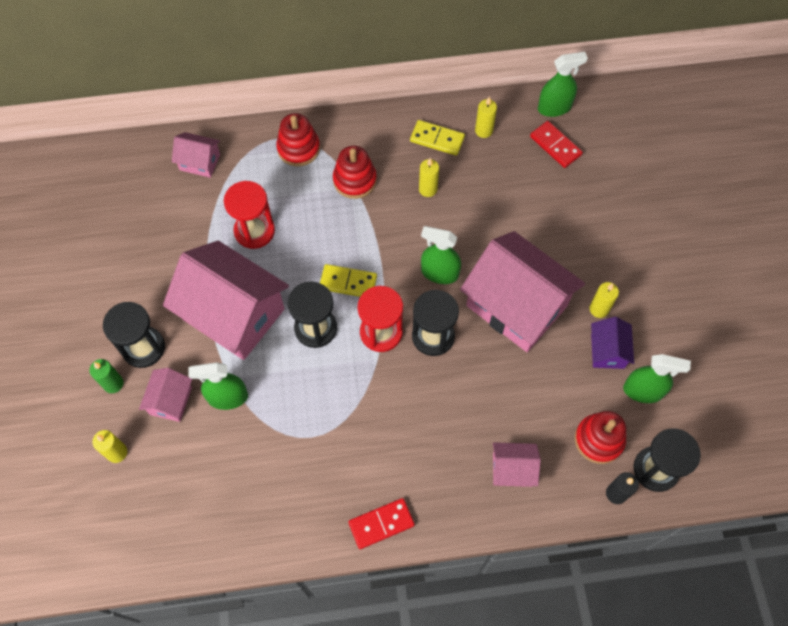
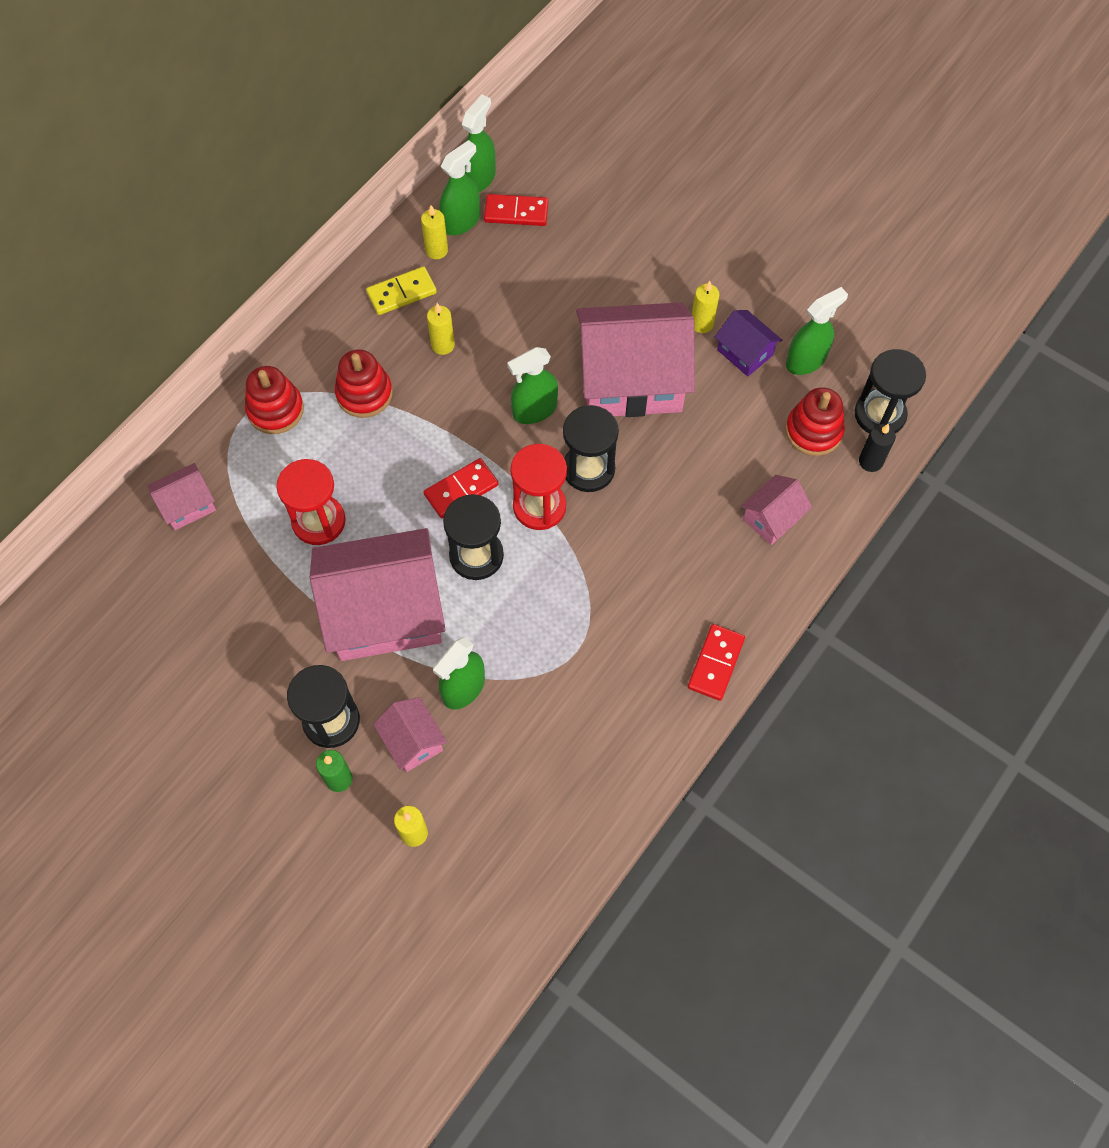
camera: 45 degrees left, 0 degrees up
(348, 282) = (461, 490): yellow domino -> red domino
(516, 125) = (461, 221): none -> green spray bottle

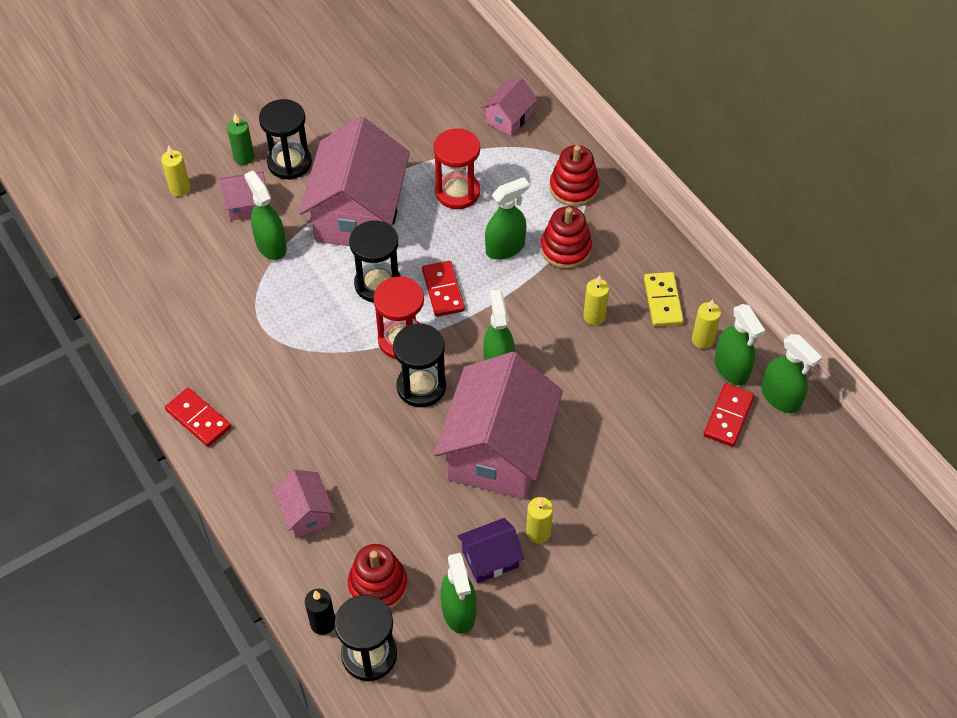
camera: 110 degrees right, 10 degrees down
(187, 505) = (508, 118): pink house -> pink house turned 45 degrees clockwise
(382, 449) = (505, 248): none -> green spray bottle

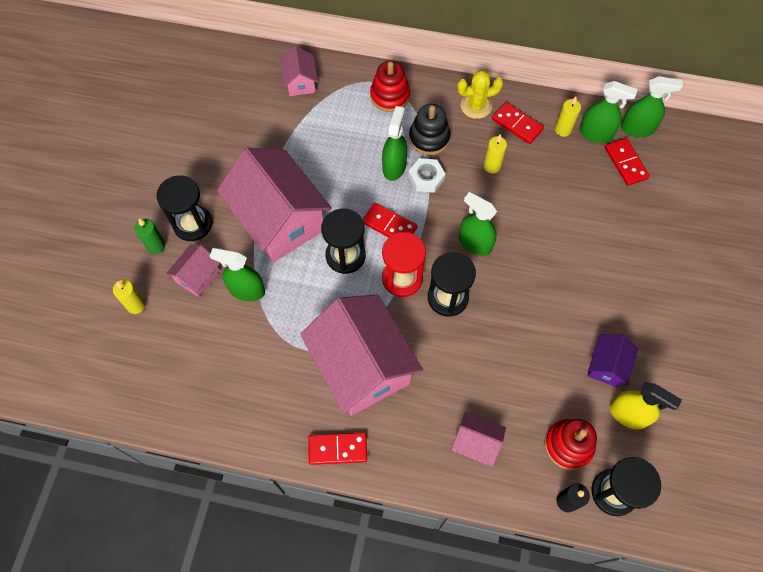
camera: 45 degrees left, 10 degrees up
(457, 192) = (324, 155): red hourglass -> none
(458, 611) = (628, 414): green spray bottle -> yellow spray bottle
(498, 450) = (535, 296): pink house -> pink house (362, 366)
(522, 279) = (426, 178): none -> white nut
(538, 533) = (613, 324): yellow candle -> none
(565, 249) = (429, 138): red stacking toy -> black stacking toy
(643, 256) = (476, 106): none -> yellow cactus
(663, 301) = (517, 124): yellow domino -> red domino

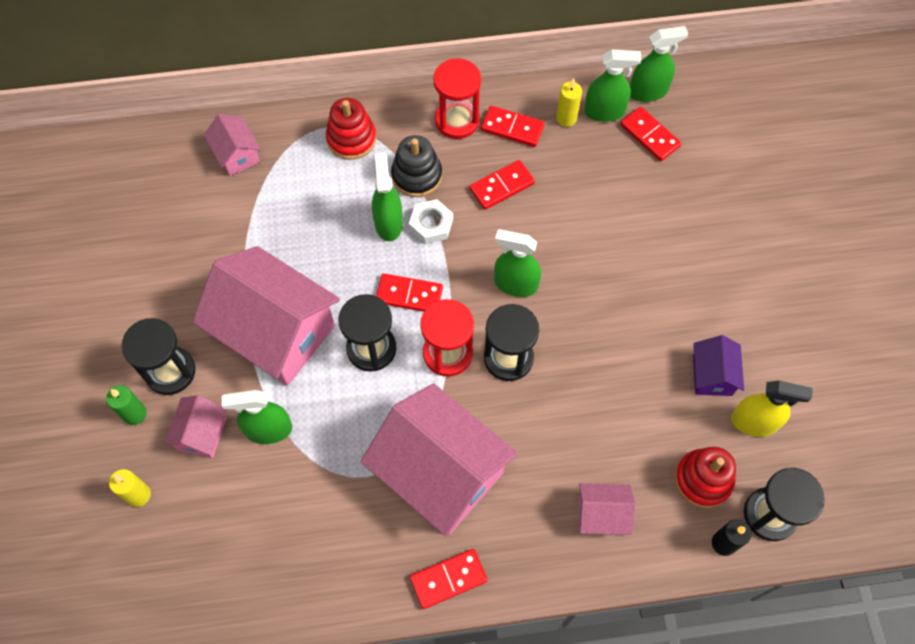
camera: 20 degrees left, 0 degrees up
(476, 106) = (457, 120): yellow cactus -> red hourglass
(492, 166) = (501, 186): yellow candle -> red domino

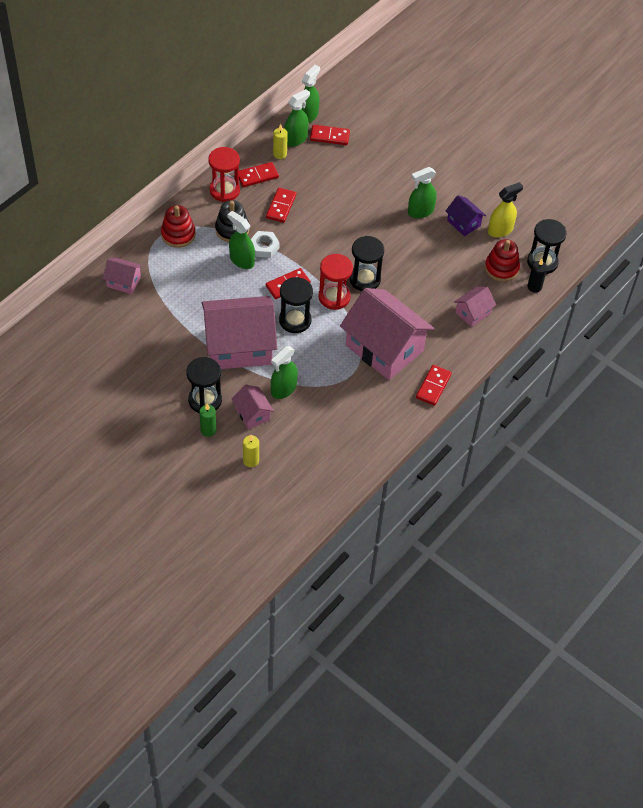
camera: 45 degrees left, 10 degrees down
(440, 473) = (384, 348): pink house -> pink house turned 45 degrees clockwise
(515, 284) = (334, 245): green spray bottle -> green spray bottle (420, 211)

